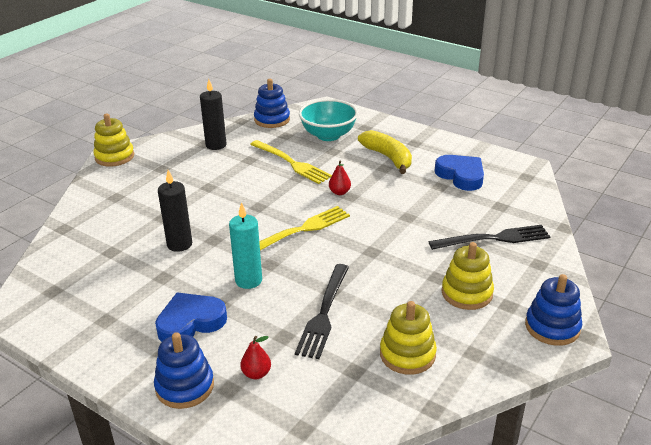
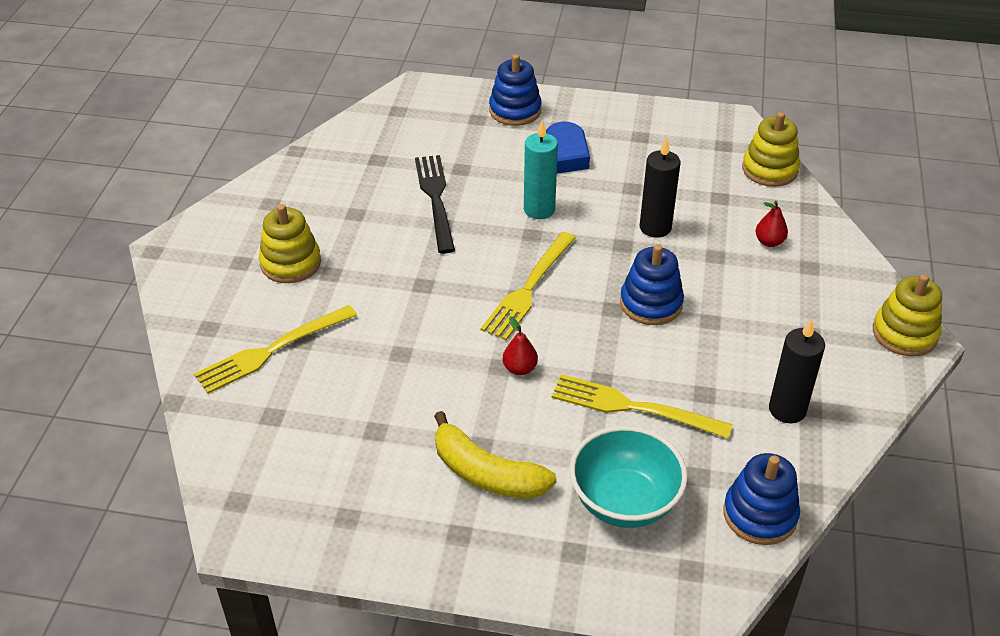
camera: 155 degrees right, 10 degrees up
(256, 373) = (463, 134): red pear -> red pear (769, 242)
(407, 354) = (334, 185): yellow stacking toy -> yellow stacking toy (769, 169)
(461, 176) = (348, 466): blue heart -> none
(494, 238) = (271, 351): black fork -> yellow fork
(552, 327) = (190, 251): blue stacking toy -> blue stacking toy (651, 303)

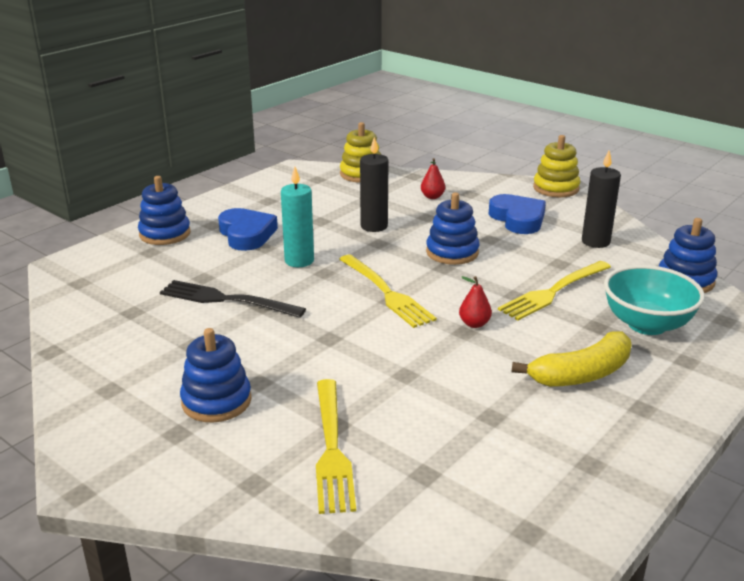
camera: 60 degrees left, 15 degrees down
(291, 263) = (216, 401): yellow stacking toy -> blue stacking toy
(782, 327) = (518, 219): none -> blue heart

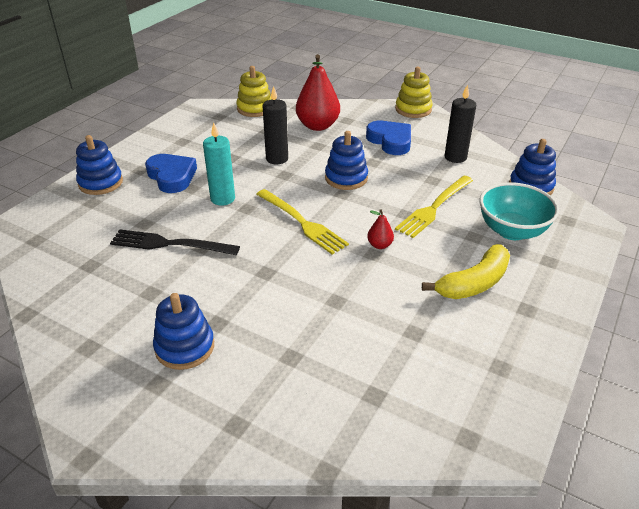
camera: 10 degrees left, 10 degrees up
(332, 449) = (293, 382): yellow fork -> none
(432, 197) = (318, 126): red pear -> red pear, size x2.19

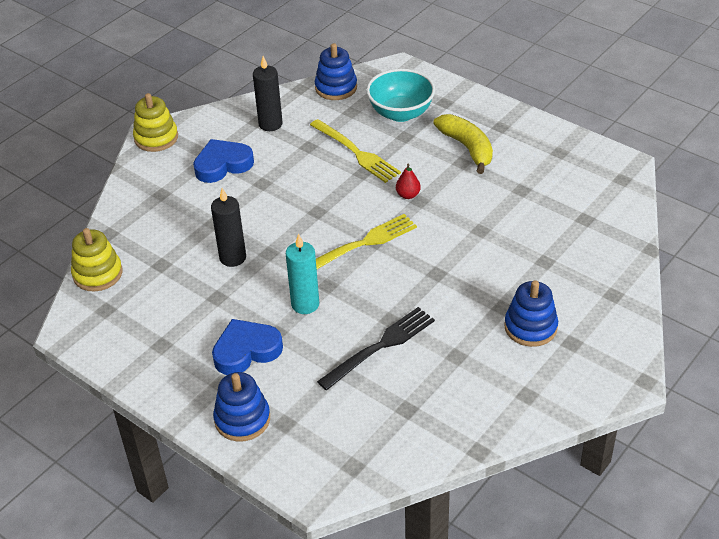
camera: 80 degrees left, 5 degrees up
(169, 244) = (381, 346): black fork -> black fork turned 150 degrees counterclockwise
(318, 126) = (166, 219): red pear -> none
(346, 178) = (289, 206): blue stacking toy -> none

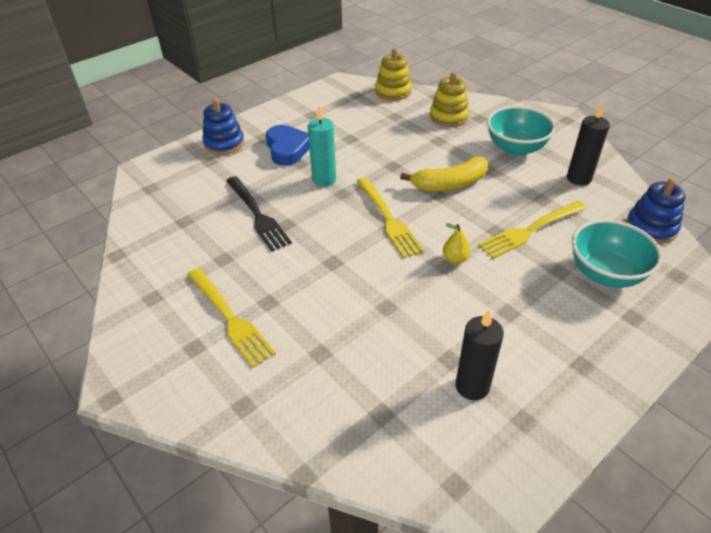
camera: 100 degrees right, 0 degrees up
(156, 138) = (555, 117): yellow stacking toy -> yellow stacking toy (448, 117)
(222, 165) = (515, 148): blue heart -> turquoise bowl
(233, 258) = (392, 148): black candle -> black candle (472, 386)
(408, 195) = (455, 259): red pear -> yellow pear
(467, 148) = (536, 322): yellow banana -> yellow banana (450, 184)
(530, 327) = (230, 318): blue stacking toy -> yellow fork

